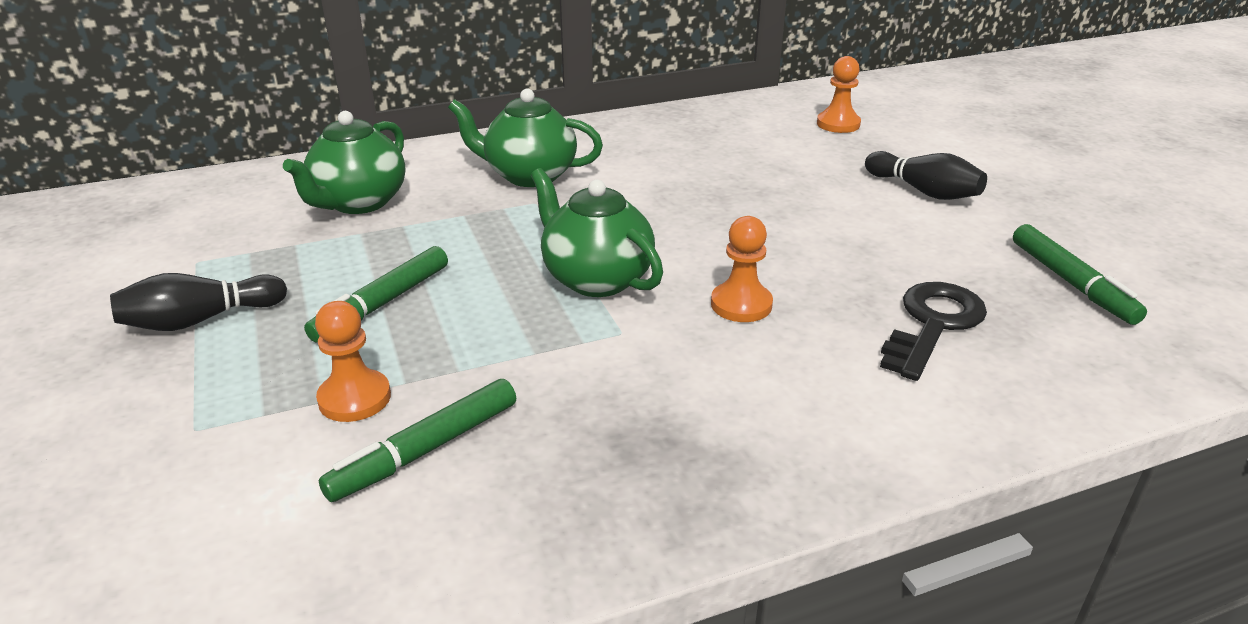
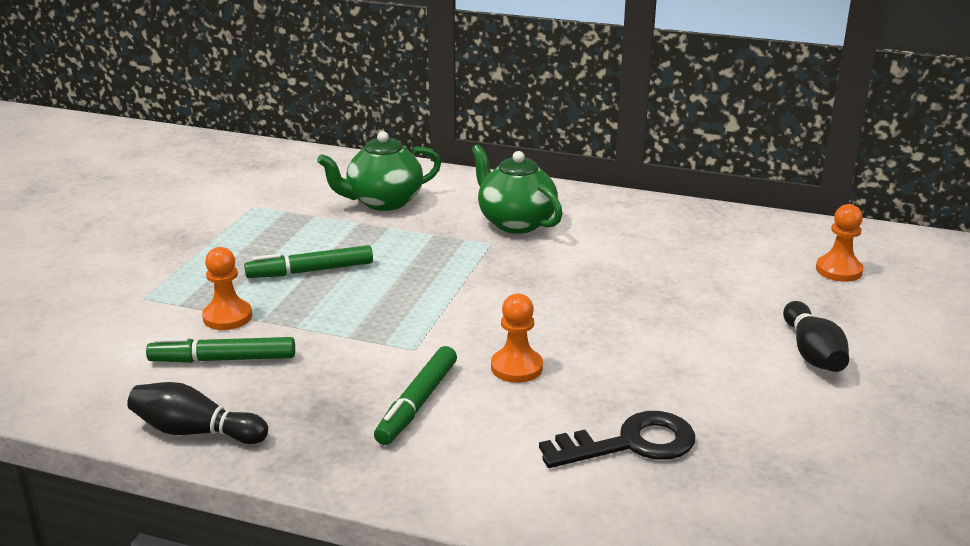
camera: 40 degrees right, 5 degrees down
(200, 320) = (214, 241): black bowling pin -> black bowling pin (195, 431)
(596, 279) = (450, 309): green teapot -> none
(1071, 283) = (807, 473): green marker -> green marker (417, 403)

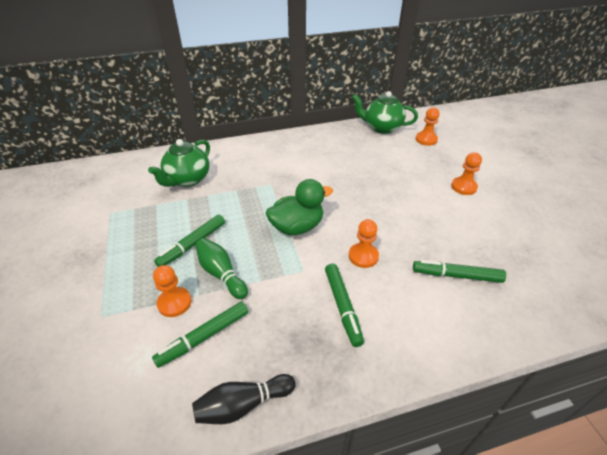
camera: 35 degrees left, 15 degrees up
(309, 312) = (221, 274): none -> green bowling pin
(465, 302) = (297, 227): none -> green duck
(515, 222) = (270, 166): green teapot -> green teapot (381, 128)
(630, 444) = (456, 275): black key -> green marker
(812, 353) = (463, 187): black bowling pin -> orange pawn

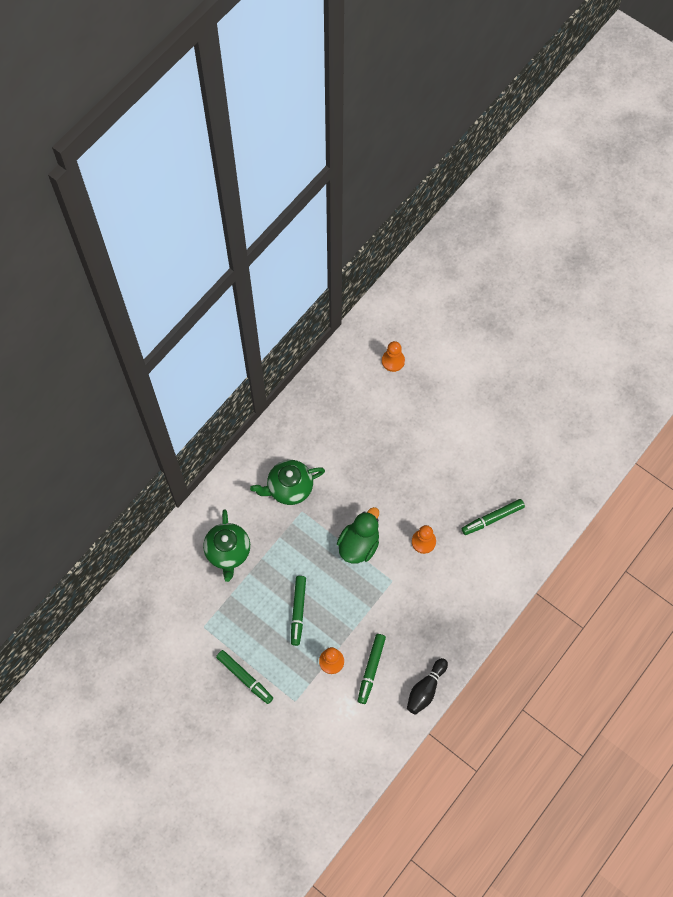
camera: 35 degrees left, 25 degrees up
(221, 274) = (341, 621): green bowling pin -> none
(342, 306) = (436, 592): green marker -> green marker (245, 678)
(381, 128) = (342, 366): green teapot -> green teapot (289, 488)
(463, 187) = (456, 414): orange pawn -> none

